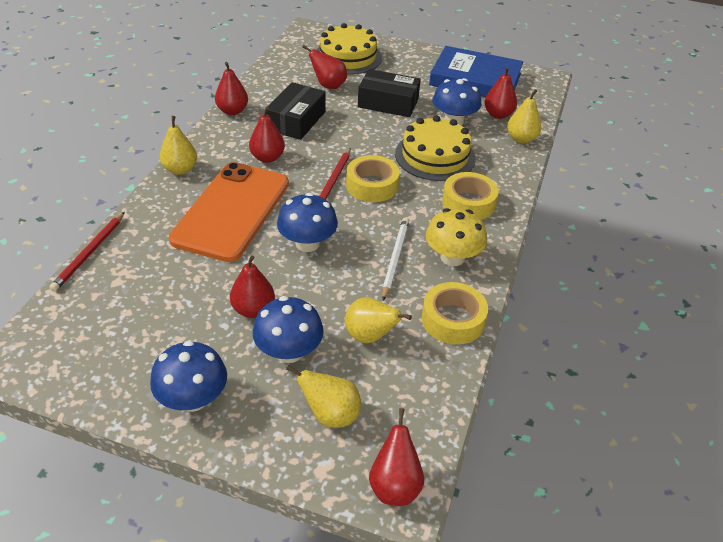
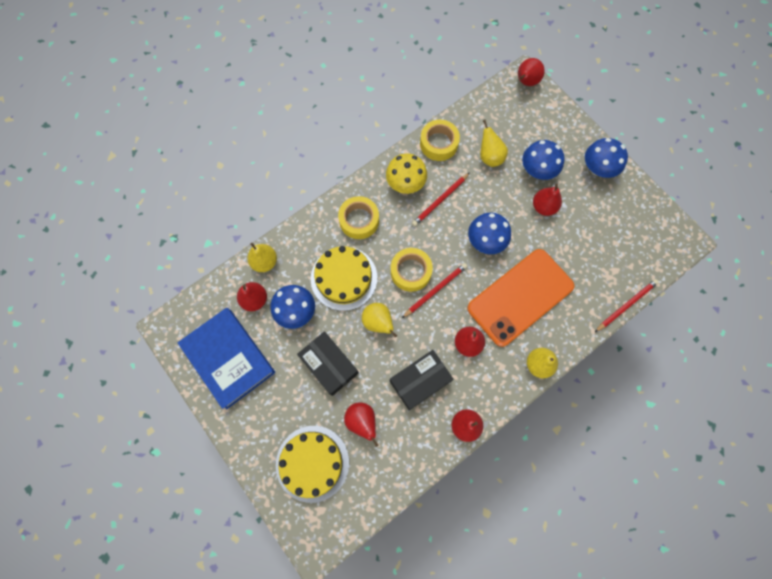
camera: 145 degrees left, 30 degrees up
(330, 415) = (535, 126): yellow pear -> yellow pear (378, 322)
(395, 259) = (440, 200): white pencil -> red pencil

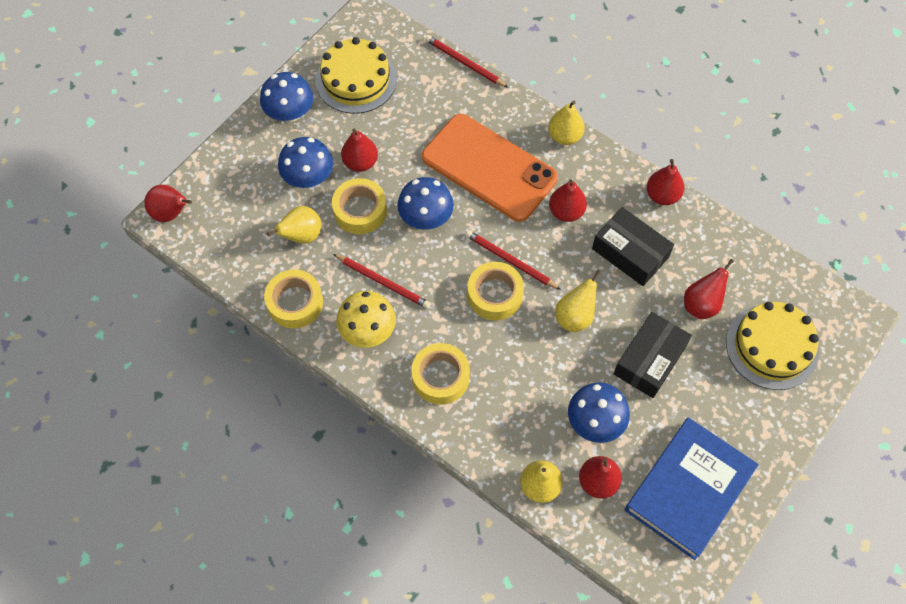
camera: 105 degrees left, 10 degrees down
(344, 278) = (529, 374): yellow cake -> yellow cake (356, 80)
(502, 198) = (360, 210): none -> yellow tape

